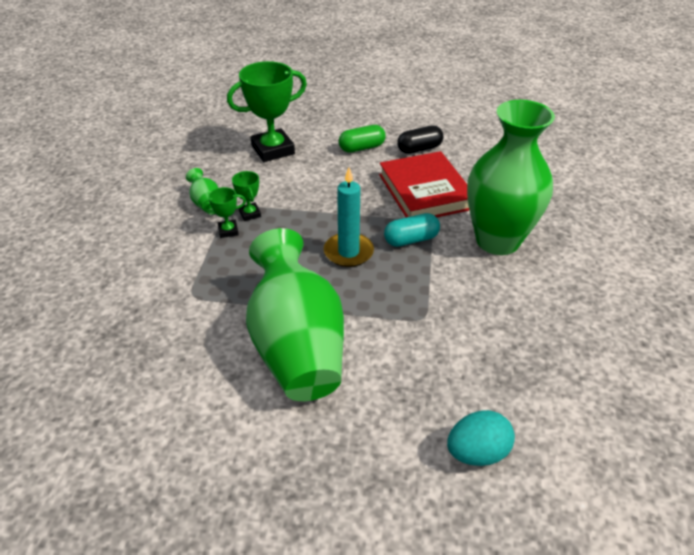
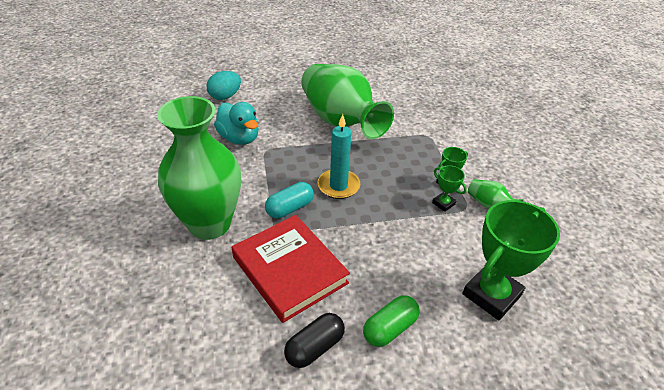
camera: 160 degrees right, 0 degrees up
(458, 346) = (239, 138): none -> turquoise duck

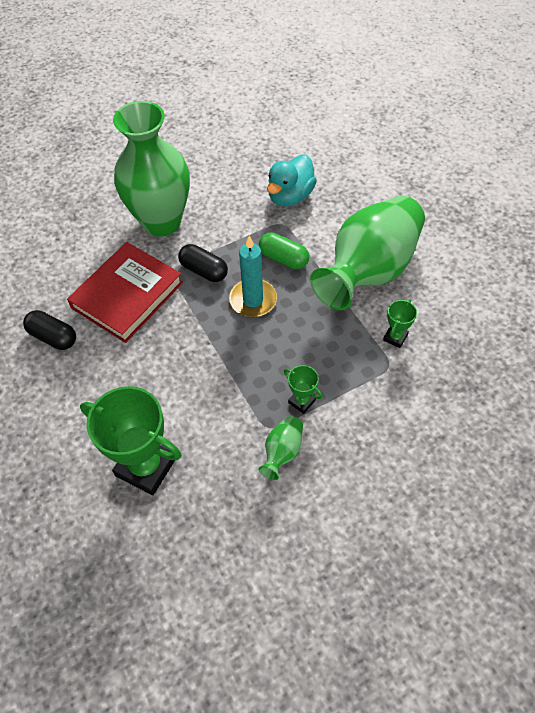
camera: 75 degrees right, 15 degrees up
(225, 96) = (356, 158): turquoise egg -> none
(290, 208) = (204, 271): turquoise capsule -> black capsule
(390, 328) = (84, 386): green capsule -> green capsule (283, 258)
(443, 203) = (265, 403): green trophy -> green trophy (395, 337)

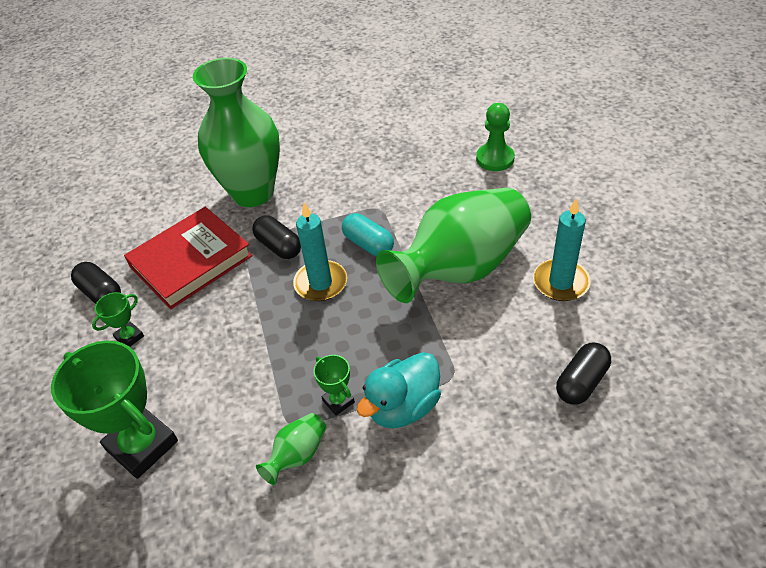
camera: 15 degrees right, 10 degrees down
(283, 258) = (368, 244): green capsule -> turquoise capsule
(290, 196) = (396, 182): turquoise duck -> turquoise duck (403, 407)
(370, 164) = (495, 159): none -> green pawn
(395, 337) = (469, 345): green trophy -> green trophy (129, 337)
(454, 272) = (560, 282): none -> turquoise candle
(491, 355) = (581, 382): none -> black capsule

